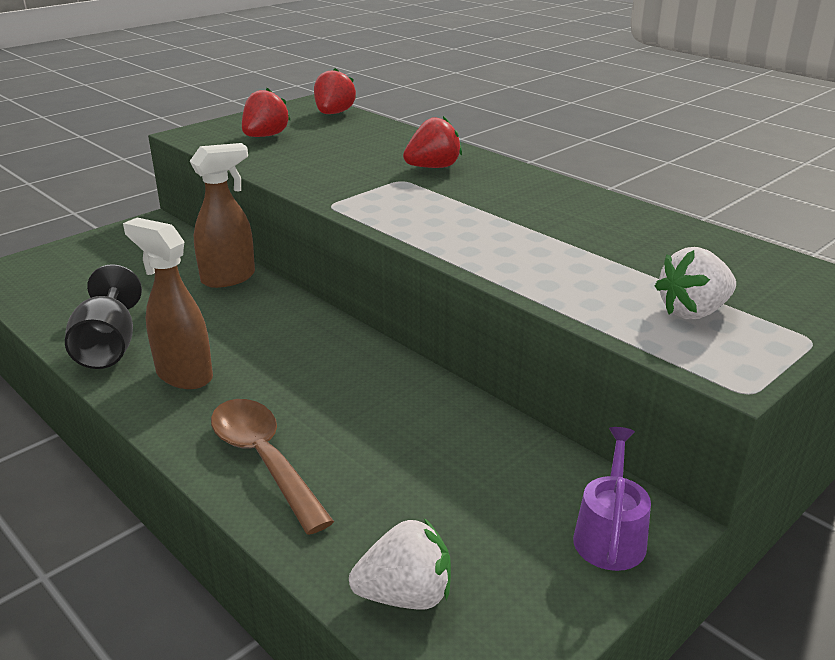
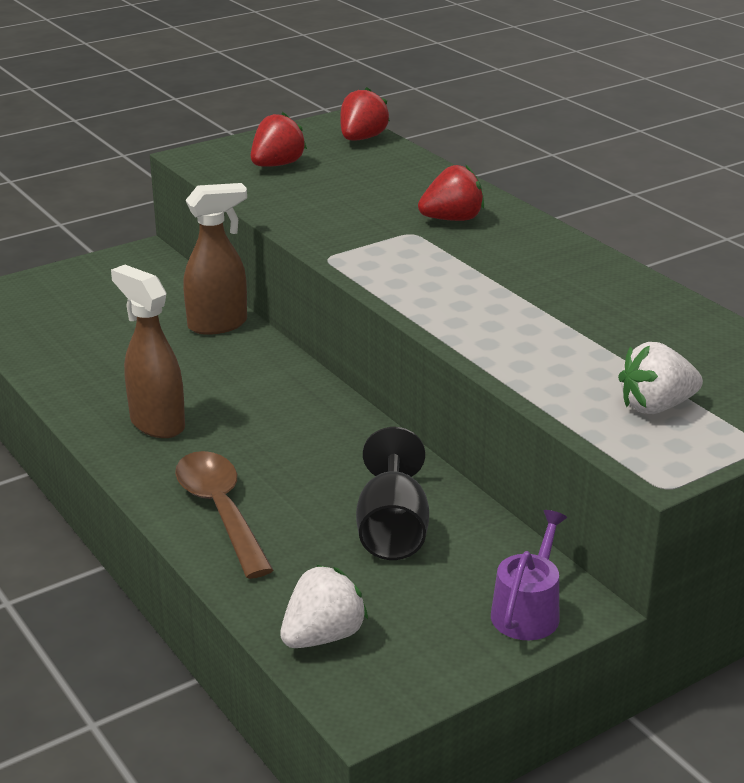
camera: 10 degrees right, 0 degrees up
(108, 346) = (86, 388): black goblet -> black goblet (392, 530)
(405, 595) = (323, 636): white strawberry -> white strawberry turned 45 degrees counterclockwise

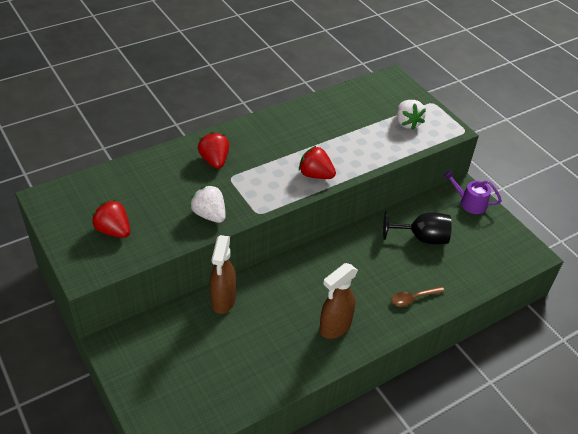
camera: 90 degrees left, 15 degrees up
(218, 325) = (223, 301): brown spray bottle -> brown spray bottle turned 150 degrees counterclockwise
(220, 511) = (413, 298): brown spoon -> brown spoon, size x0.59
(323, 636) = (496, 264): white strawberry -> white strawberry (209, 215)
(362, 139) = (79, 188): red strawberry -> red strawberry (315, 175)

